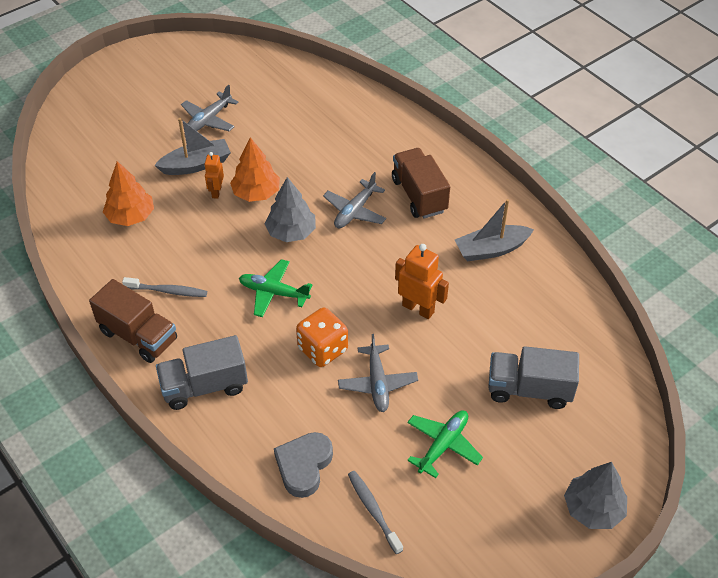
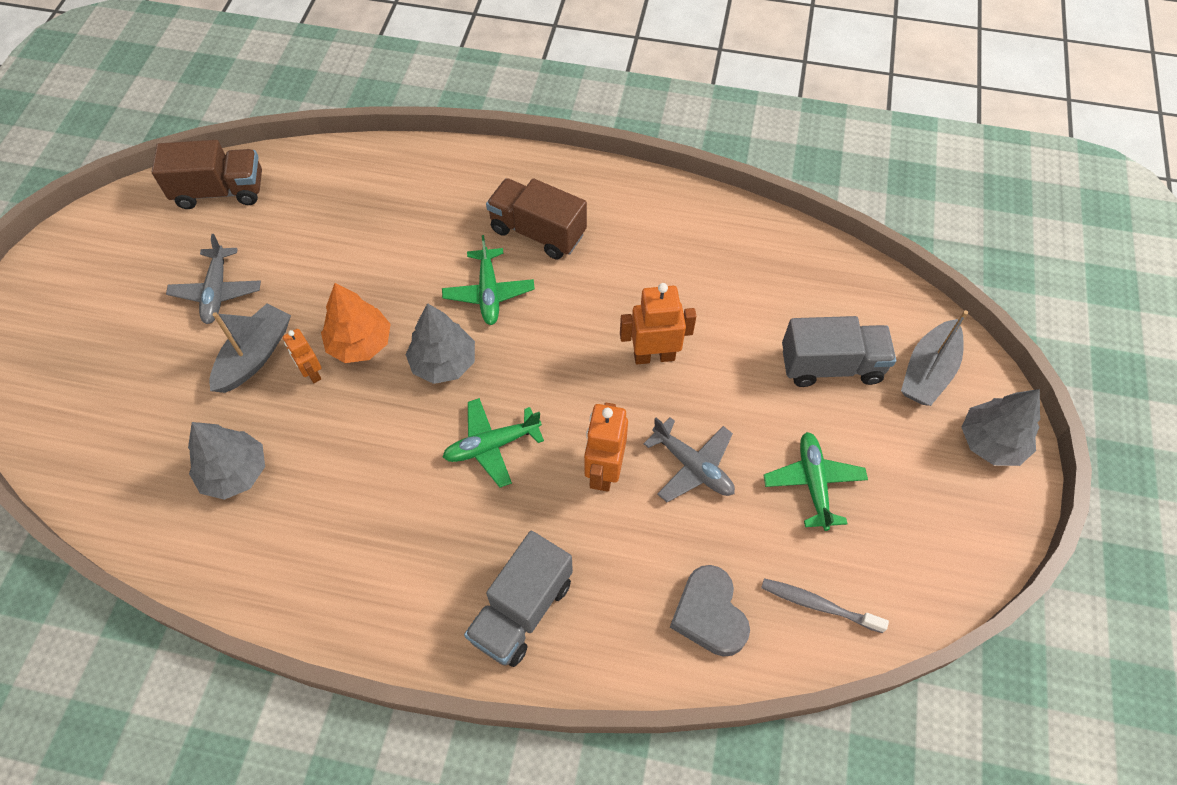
camera: 40 degrees left, 10 degrees up
(131, 216) = (234, 472): orange tree -> grey tree
(138, 336) = (388, 610): brown truck -> brown truck (220, 191)
(168, 291) = (370, 531): grey toothbrush -> none
(322, 349) = (604, 471): orange dice -> orange robot
(355, 211) = (489, 293): grey plane -> green plane
(491, 249) = (662, 244): grey boat -> grey boat (928, 372)
(529, 389) = (831, 365): grey truck -> grey truck turned 150 degrees counterclockwise

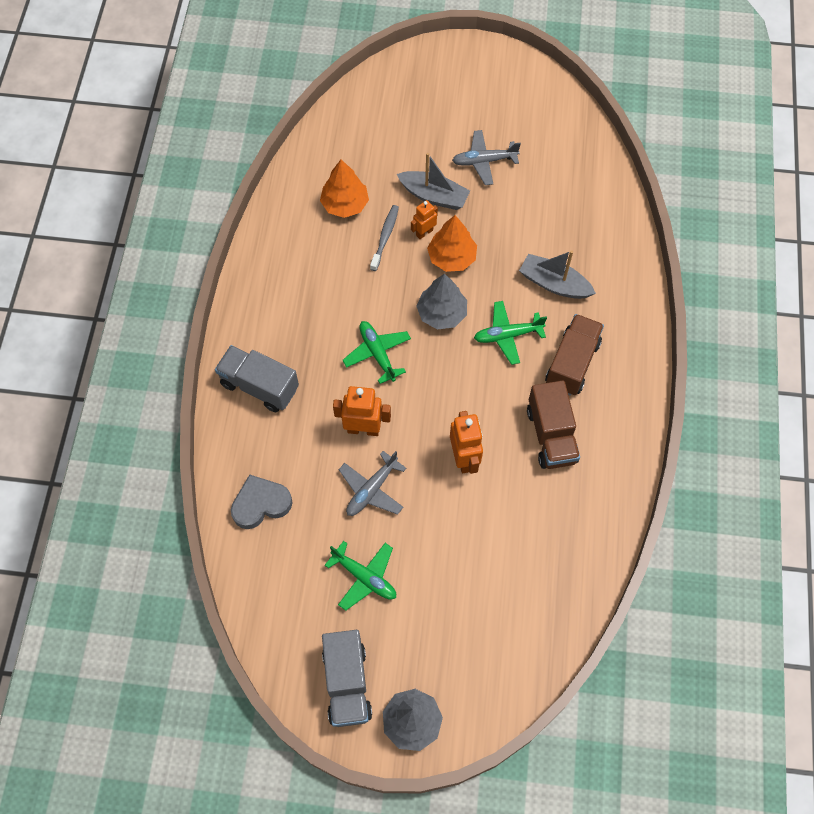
camera: 85 degrees right, 5 degrees up
(220, 191) = (574, 141): brown truck -> brown truck (551, 435)
(234, 472) = (345, 204): grey tree -> orange tree
(813, 483) = (364, 577): green plane -> green plane turned 45 degrees clockwise
(818, 605) = (270, 578): grey toothbrush -> grey toothbrush (385, 237)
(831, 365) = (471, 594): grey truck -> grey truck (347, 683)
(928, 372) = (474, 675): grey boat -> grey boat (554, 284)

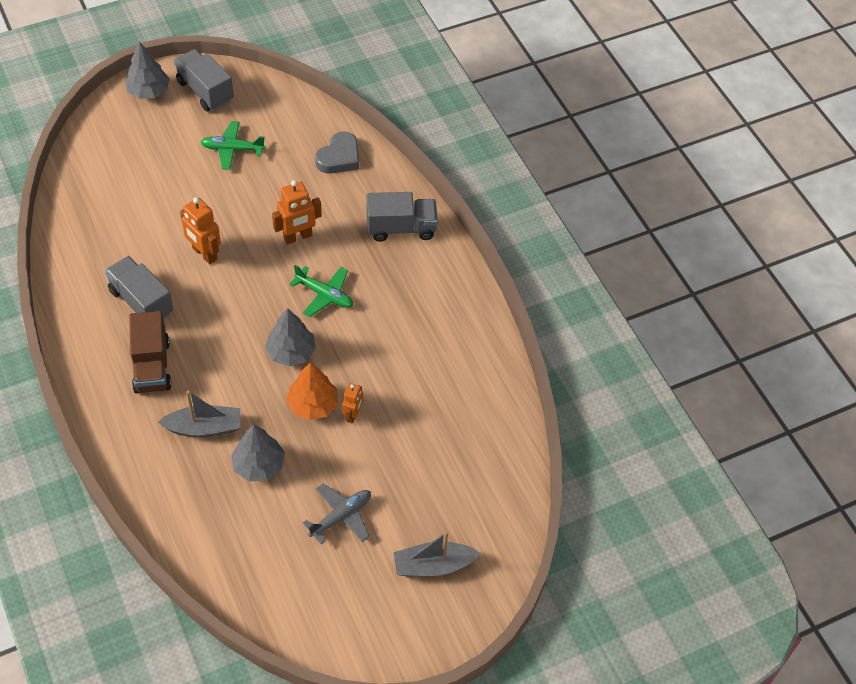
camera: 145 degrees right, 10 degrees down
(345, 204) = (443, 404): orange tree -> none
(371, 489) = (263, 202): grey plane -> none
(385, 237) = (385, 393): grey toothbrush -> none
(434, 196) = (367, 455): grey boat -> grey boat (433, 565)
(507, 335) = (222, 362): green plane -> none
(525, 230) = (259, 465): none -> grey tree
(551, 435) = (141, 302): brown truck -> grey truck

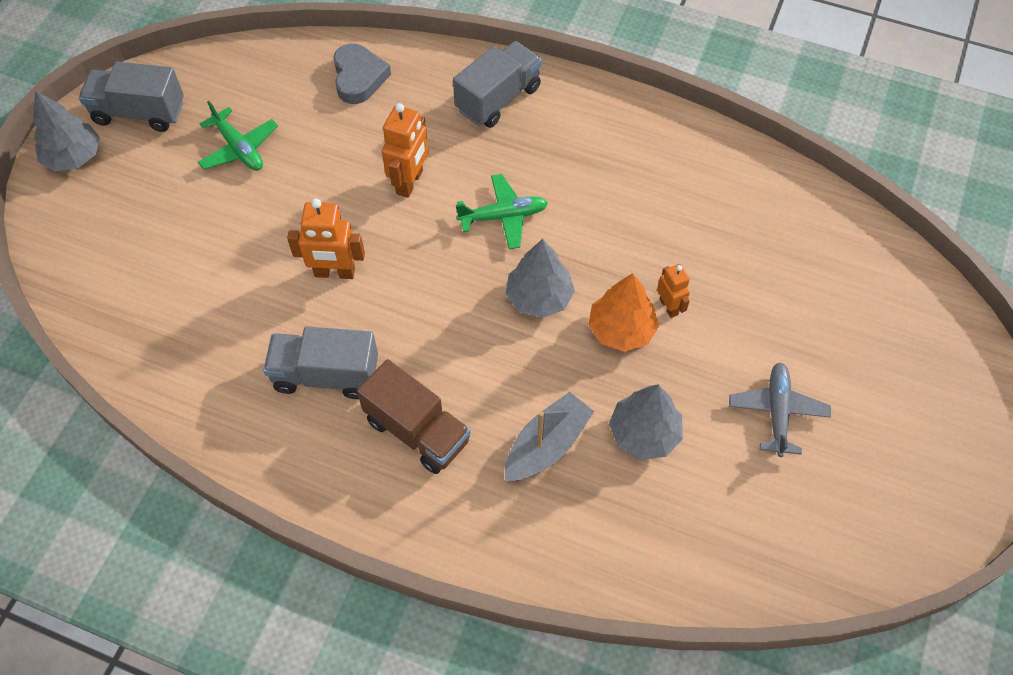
camera: 40 degrees left, 5 degrees up
(232, 149) = (239, 148): green plane -> green plane turned 90 degrees counterclockwise
(433, 565) = (907, 381): grey boat -> none

